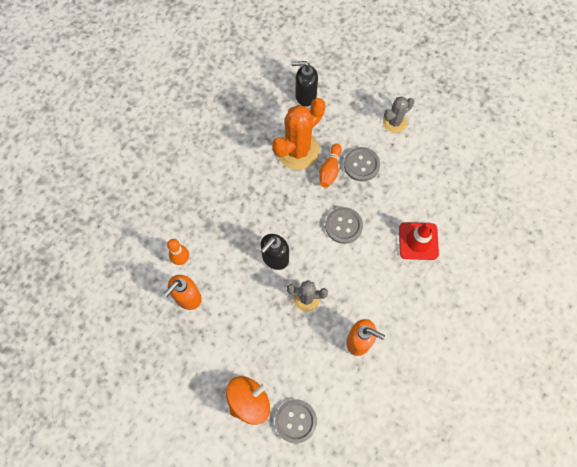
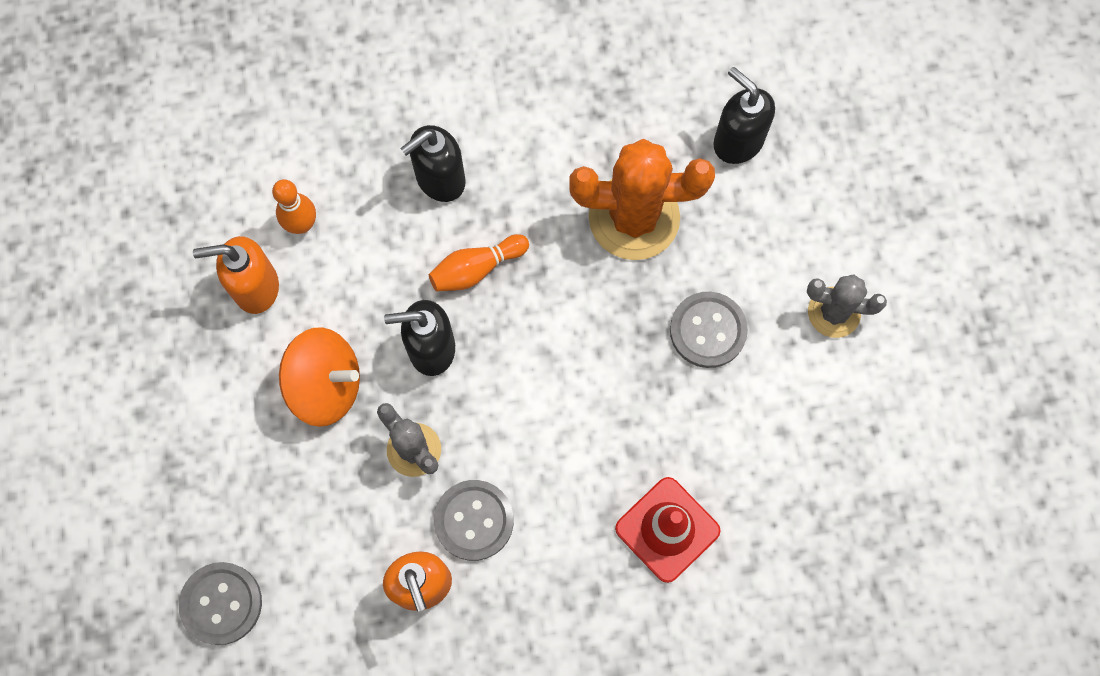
camera: 45 degrees right, 5 degrees up
(216, 198) = (440, 179): none -> black soap dispenser
(249, 401) = (189, 513): orange spinning top -> orange spinning top (326, 385)
(330, 170) = (651, 293): orange bowling pin -> orange bowling pin (476, 269)
(343, 226) = (580, 397): grey button -> grey button (474, 520)

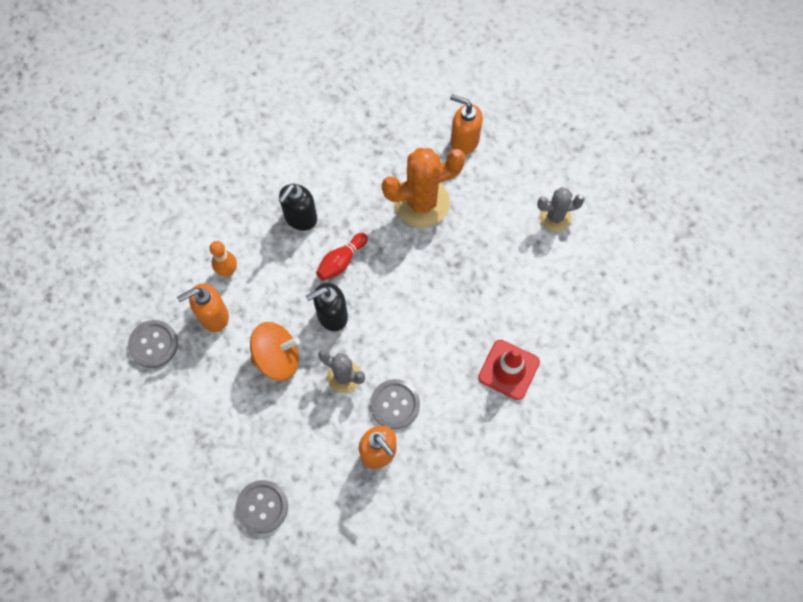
camera: 20 degrees left, 5 degrees down
(476, 269) = (341, 261): orange bowling pin -> red bowling pin
(708, 330) = (488, 251): grey button -> grey button (153, 344)
(737, 141) = (464, 141): black soap dispenser -> orange soap dispenser

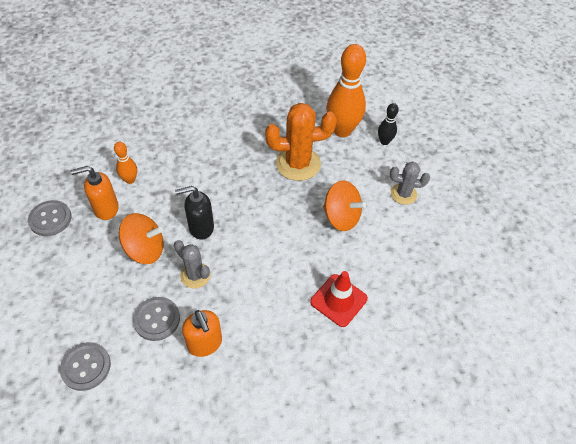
camera: 10 degrees right, 15 degrees down
(300, 218) = (199, 156): black soap dispenser -> none
(341, 261) = (221, 191): red bowling pin -> none
(395, 404) = (231, 307): grey button -> grey button (157, 319)
(464, 141) = (342, 130): orange soap dispenser -> orange bowling pin
(489, 265) = (341, 217): none -> orange spinning top
(519, 146) = (384, 141): none -> black bowling pin

